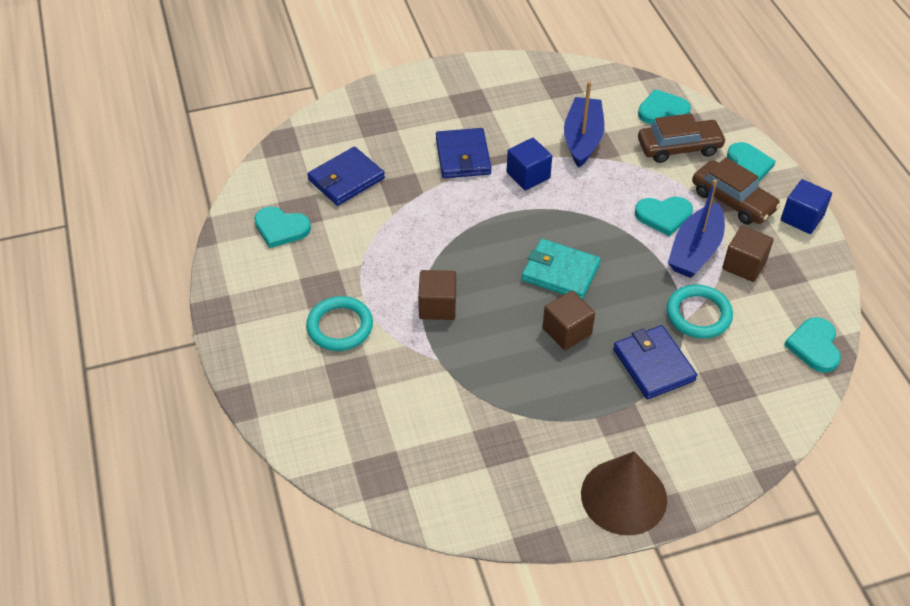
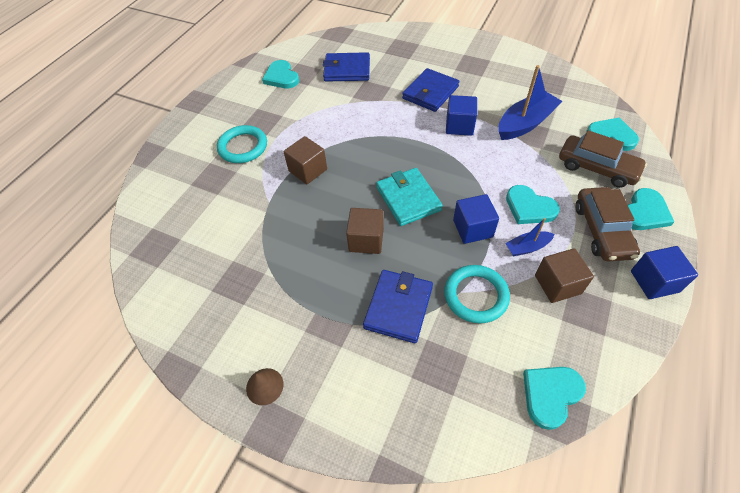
camera: 45 degrees right, 5 degrees up
(624, 496) = (264, 386): brown cone -> brown cone, size x0.46
(640, 263) = (472, 228): none -> blue cube
(695, 251) = (527, 247): blue boat -> blue boat, size x0.53

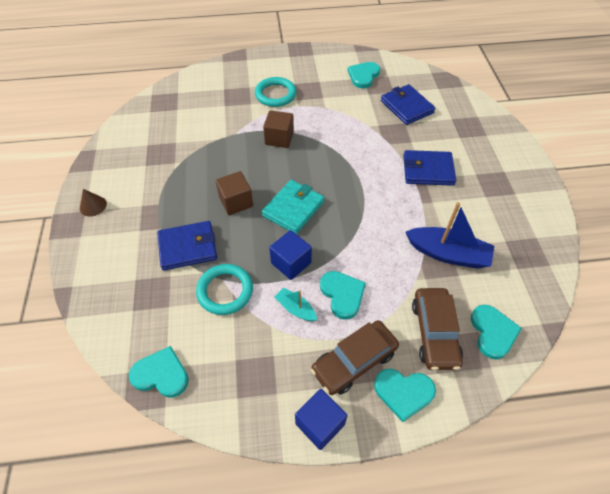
camera: 55 degrees right, 0 degrees up
(459, 126) = (403, 207): blue cube -> none
(527, 247) = (296, 308): blue boat -> turquoise boat
(529, 207) = (342, 294): turquoise heart -> turquoise heart turned 150 degrees clockwise
(557, 284) = (269, 345): brown cube -> none

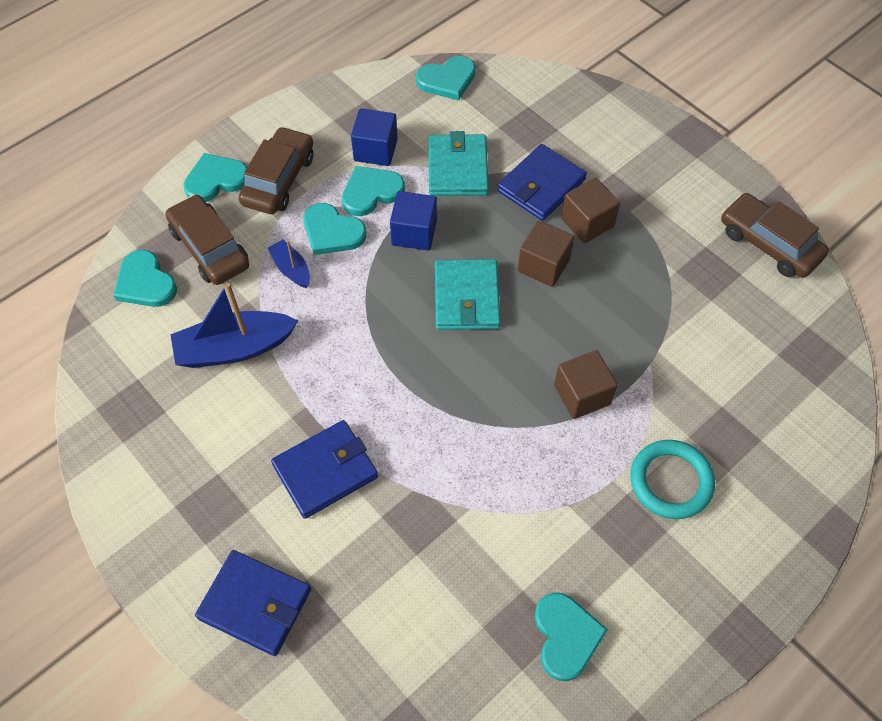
camera: 145 degrees right, 5 degrees up
(93, 206) = (696, 167): brown cone -> none
(116, 149) = (769, 243): none -> brown car
(188, 210) = (587, 222): none -> brown cube
(225, 291) = (458, 168): turquoise ring -> turquoise wallet
(296, 308) = (371, 192): turquoise boat -> turquoise heart
(320, 424) = (279, 120): blue cube -> blue cube (375, 150)
(385, 284) = (291, 269): none -> blue boat
(407, 107) = (435, 599): blue wallet -> blue wallet (255, 604)

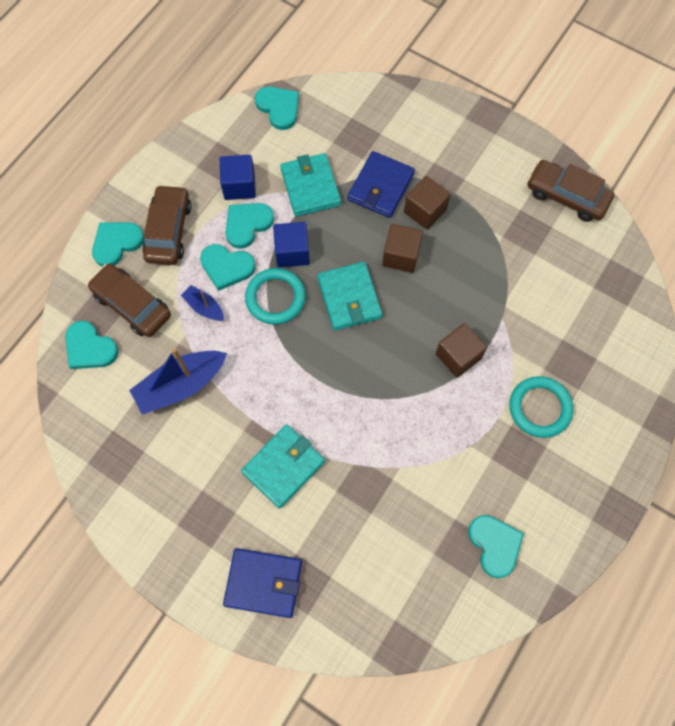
camera: 15 degrees left, 10 degrees up
(325, 471) = (283, 467): blue wallet -> turquoise wallet
(378, 278) = (275, 298): none -> turquoise ring
(447, 80) = (279, 108): turquoise heart -> turquoise heart turned 90 degrees counterclockwise

